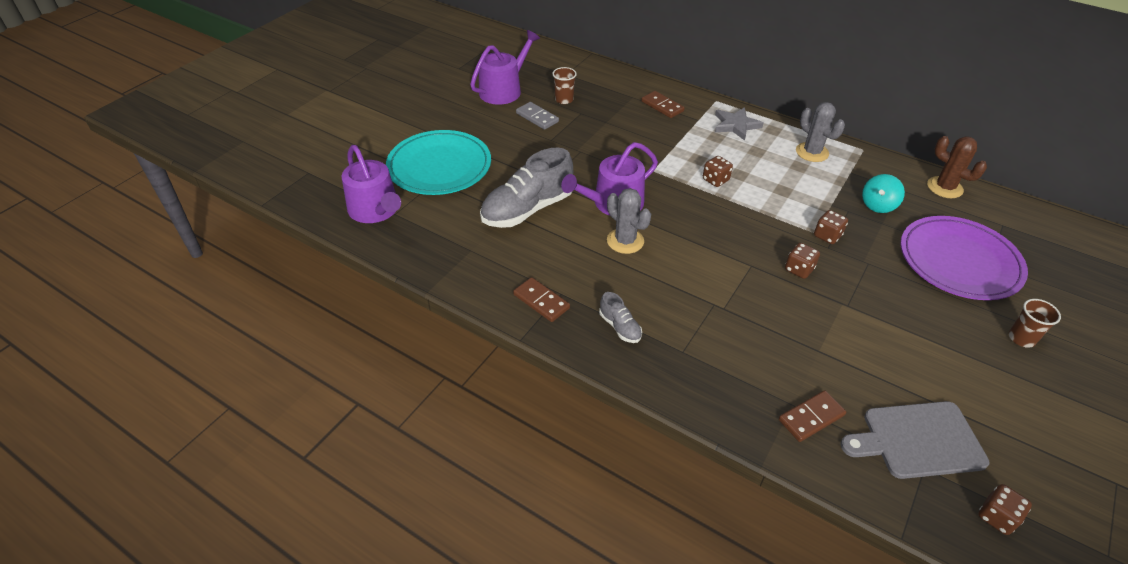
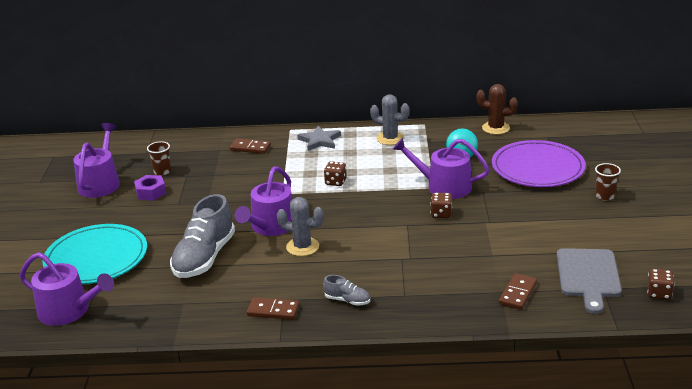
camera: 30 degrees left, 15 degrees down
(537, 117) = (151, 192): grey domino -> purple nut
(827, 236) = (443, 186): brown dice -> purple watering can
(918, 440) = (588, 276): grey cutting board -> grey cutting board turned 45 degrees counterclockwise

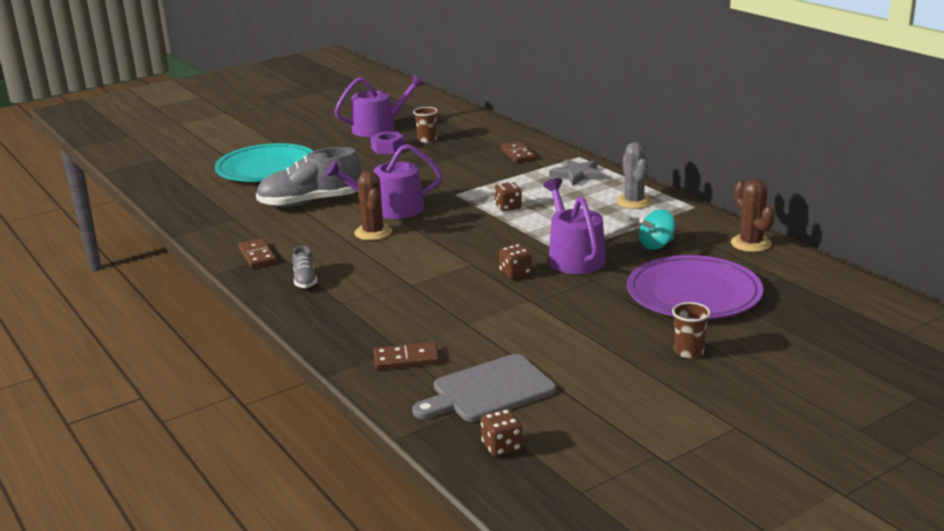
camera: 55 degrees right, 5 degrees down
(69, 311) = (186, 187): purple watering can -> none
(302, 247) = (373, 232): grey cactus -> brown cactus

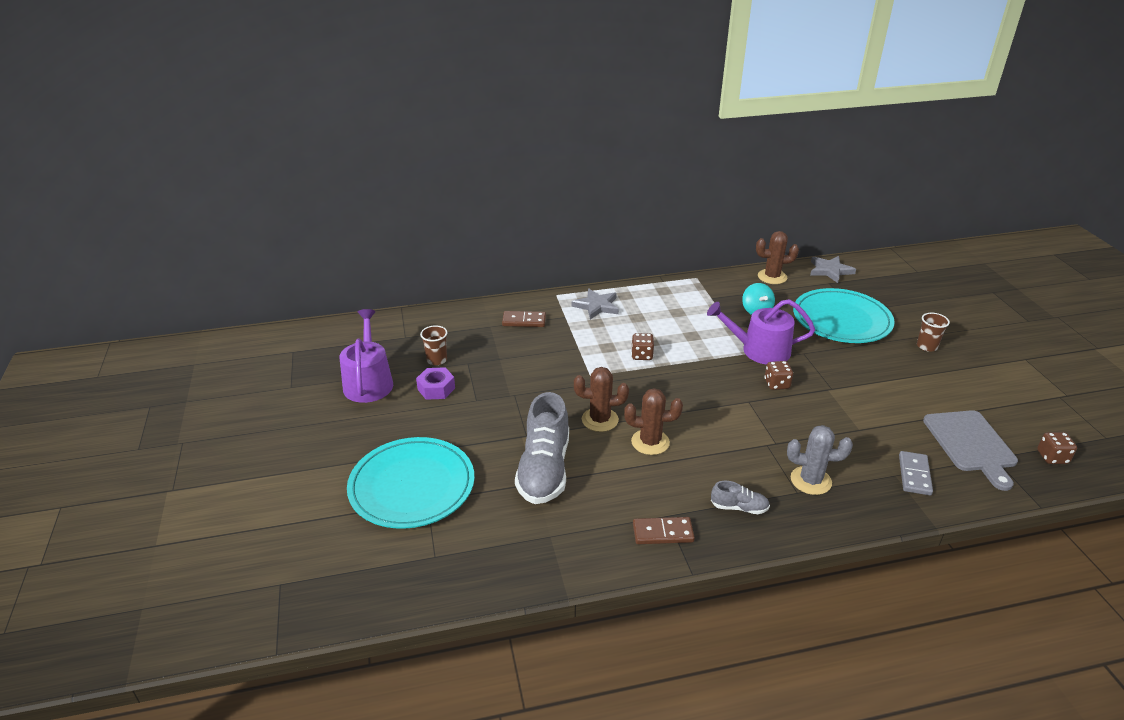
camera: 70 degrees left, 10 degrees up
(391, 209) = (600, 420): purple watering can -> brown cactus
(406, 359) = (914, 475): brown domino -> grey domino
(634, 202) = (671, 297): grey cactus -> grey cactus (810, 480)
(693, 293) = (841, 320): purple plate -> turquoise plate
(817, 275) = (830, 271): none -> grey star

